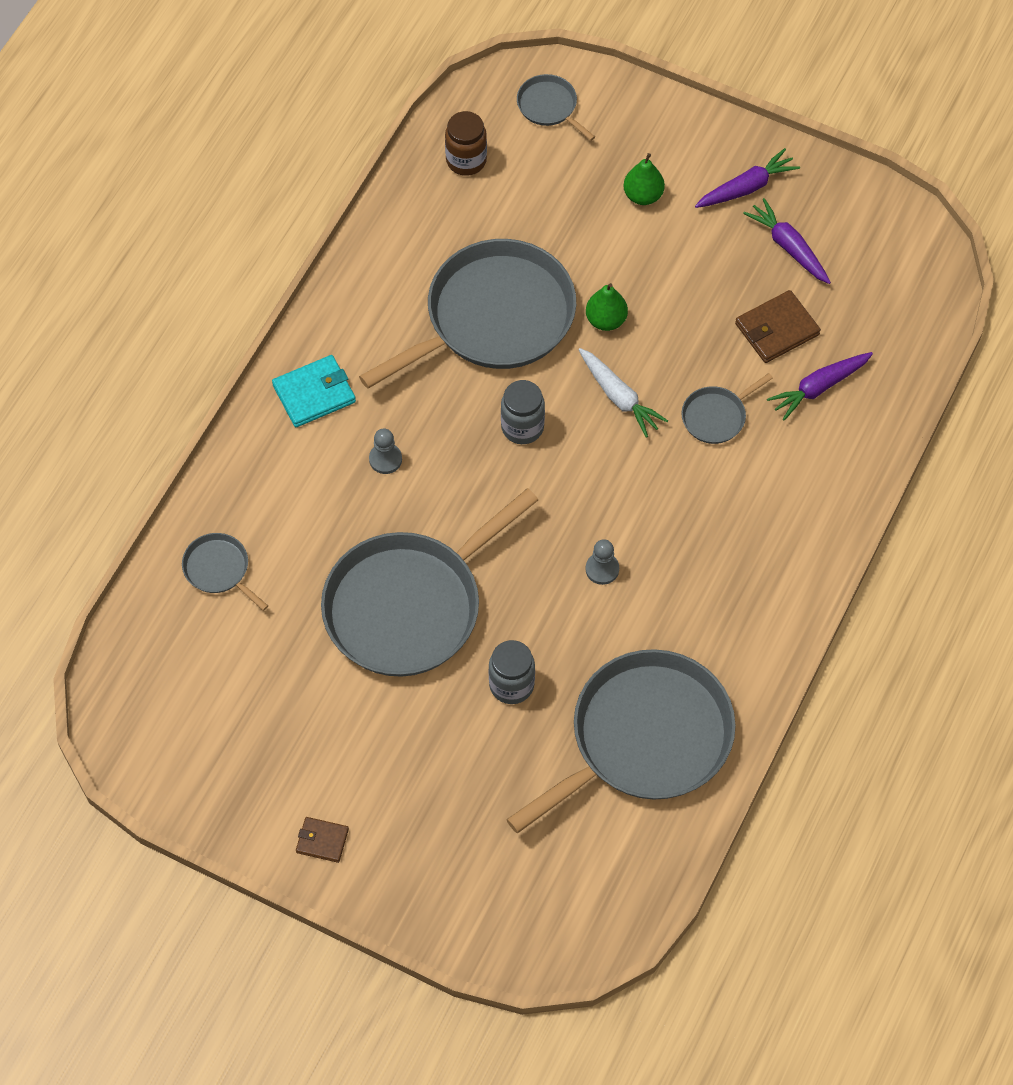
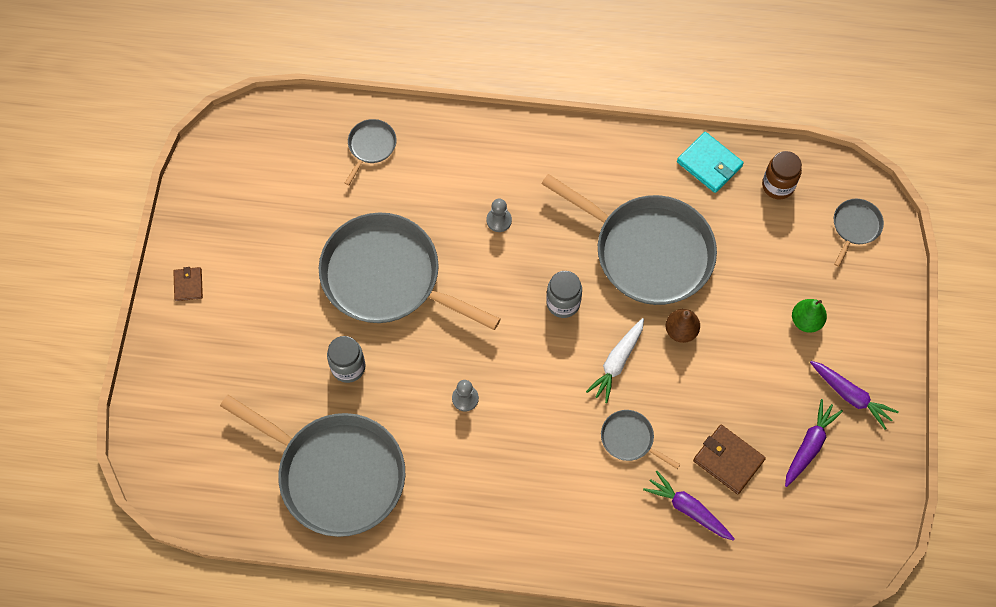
camera: 70 degrees right, 5 degrees up
(314, 393) = (533, 155): turquoise wallet -> turquoise wallet (709, 164)
(606, 320) = (681, 331): green pear -> brown pear

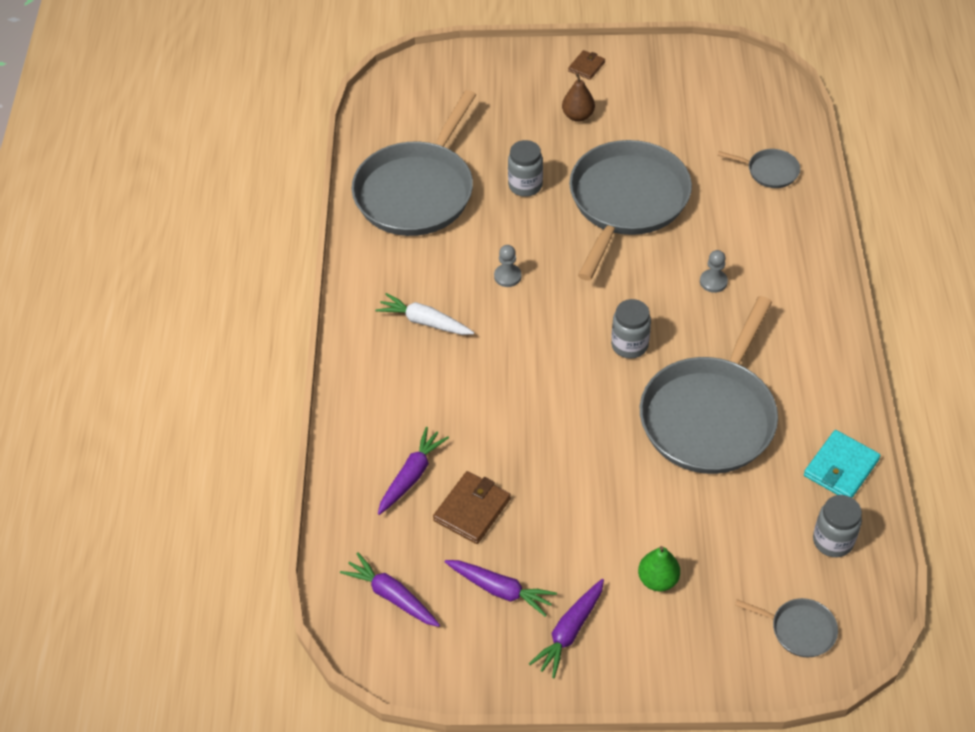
camera: 85 degrees right, 15 degrees down
(188, 285) = (586, 66): brown wallet -> brown wallet turned 45 degrees counterclockwise
(617, 362) = (569, 398): white carrot -> white carrot (424, 322)
(630, 439) = (484, 417): grey pan -> none
(681, 331) = (619, 454): brown pear -> brown pear (578, 116)
(778, 186) = (833, 541): brown jar -> grey jar
(811, 536) = (392, 596): none -> purple carrot

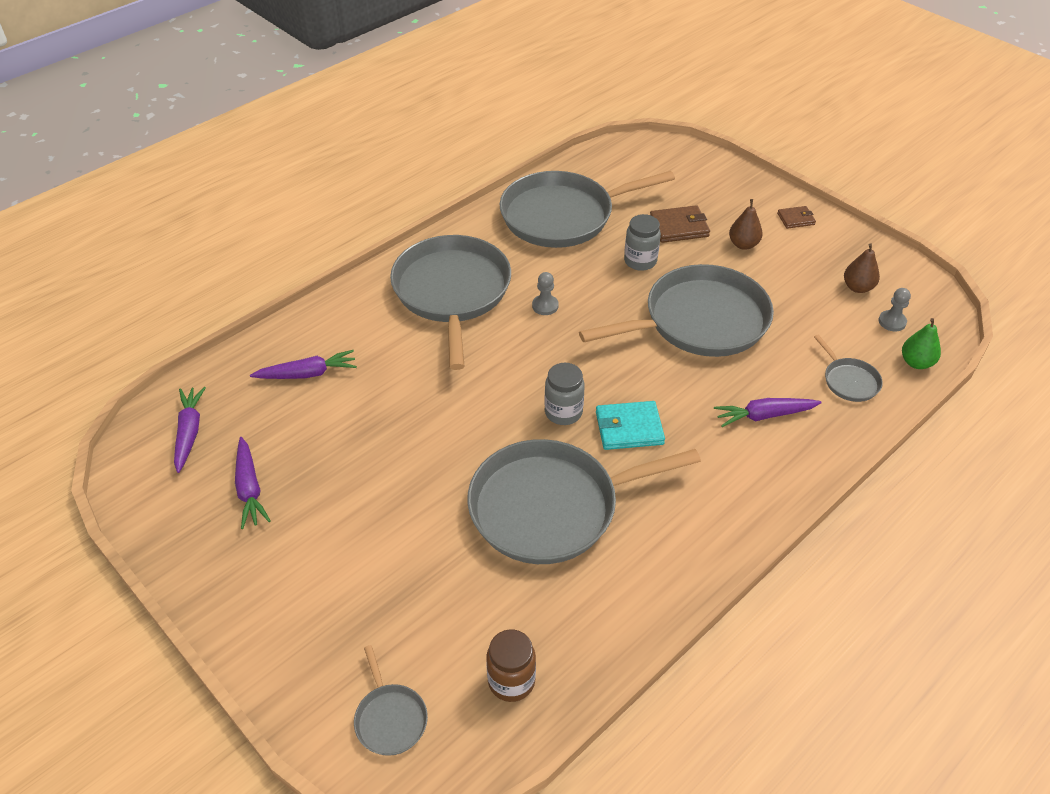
camera: 45 degrees right, 5 degrees down
(424, 322) = (452, 292): white carrot -> grey pan
(472, 509) = (309, 425): brown wallet -> brown wallet (679, 227)
(569, 632) = (246, 556): purple carrot -> purple carrot (764, 416)
(657, 580) = (349, 580): green pear -> green pear (916, 362)
(692, 94) = (857, 287): none -> brown pear
(713, 282) = (689, 420): grey pawn -> grey pawn (892, 322)
(833, 541) = (511, 681): grey jar -> brown jar
(841, 468) = (598, 635): turquoise wallet -> turquoise wallet (629, 428)

